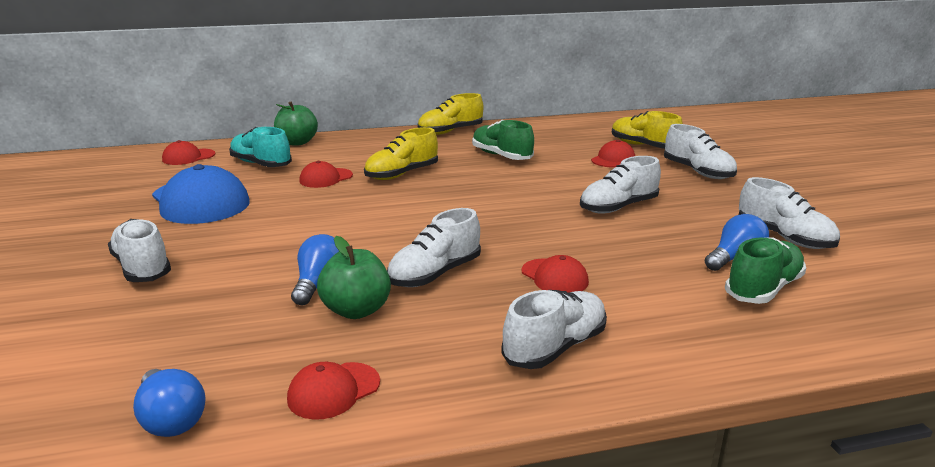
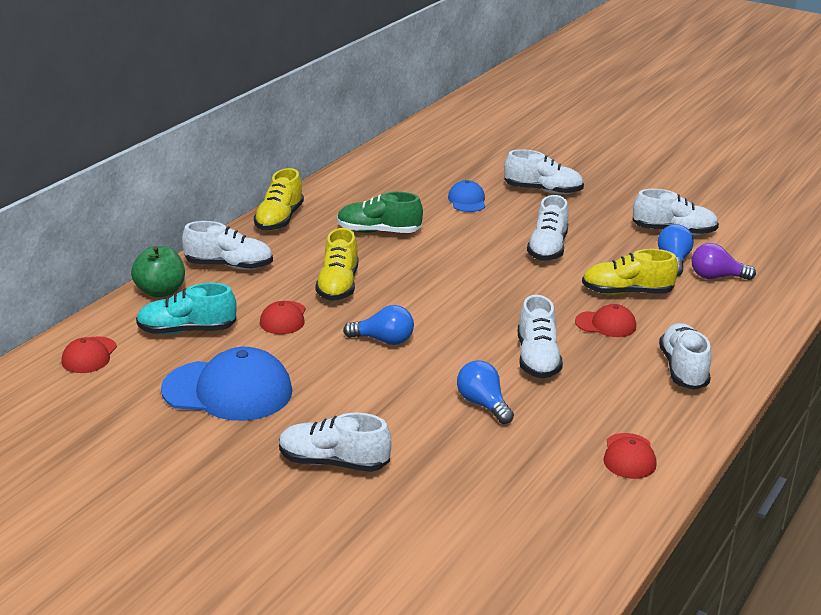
camera: 45 degrees left, 5 degrees up
(171, 419) = (585, 520): blue light bulb -> blue light bulb (383, 340)
(356, 310) = (543, 408): green apple -> none
(364, 143) = (229, 266): none -> white shoe
(613, 159) = (467, 200): red cap -> blue cap
(643, 146) = (464, 176): yellow shoe -> yellow shoe (627, 292)
(763, 289) = (716, 277): green shoe -> purple light bulb

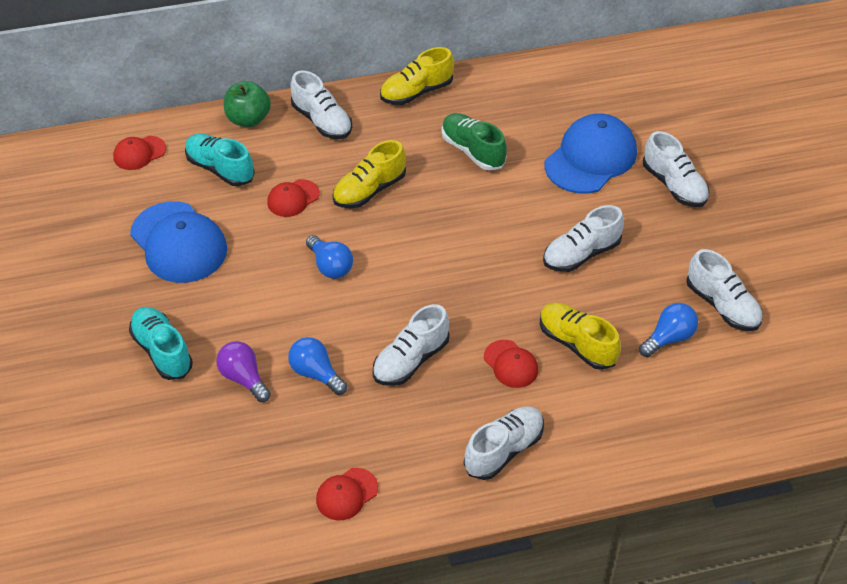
camera: 45 degrees right, 20 degrees up
(333, 462) = (162, 351): white shoe -> turquoise shoe
(467, 200) = (591, 158): blue cap -> blue cap, size x1.95
(483, 404) = (316, 373): blue light bulb -> blue light bulb turned 60 degrees counterclockwise
(716, 277) = (679, 380): purple light bulb -> purple light bulb (243, 378)

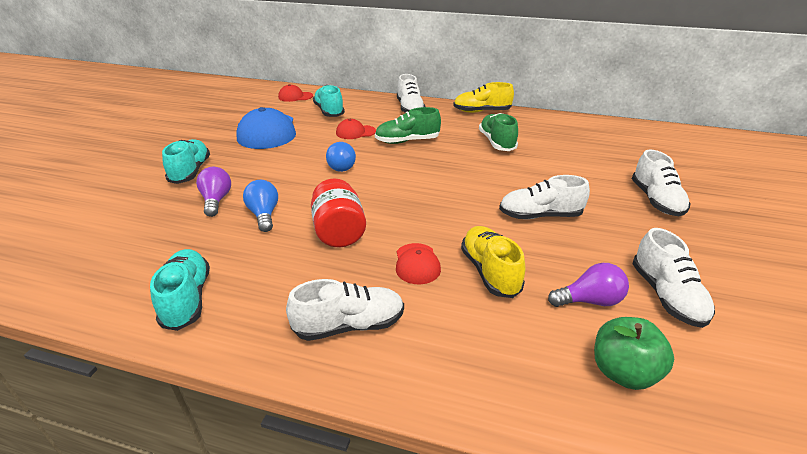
camera: 30 degrees right, 15 degrees down
(248, 119) = (368, 99): green apple -> green apple (623, 372)
(346, 494) = (187, 299): red cap -> turquoise shoe
(369, 190) = (407, 141): yellow shoe -> green shoe
(411, 360) = (339, 232): white shoe -> red jar
(591, 158) = (588, 168): blue cap -> none
(669, 338) = (589, 301): blue light bulb -> purple light bulb

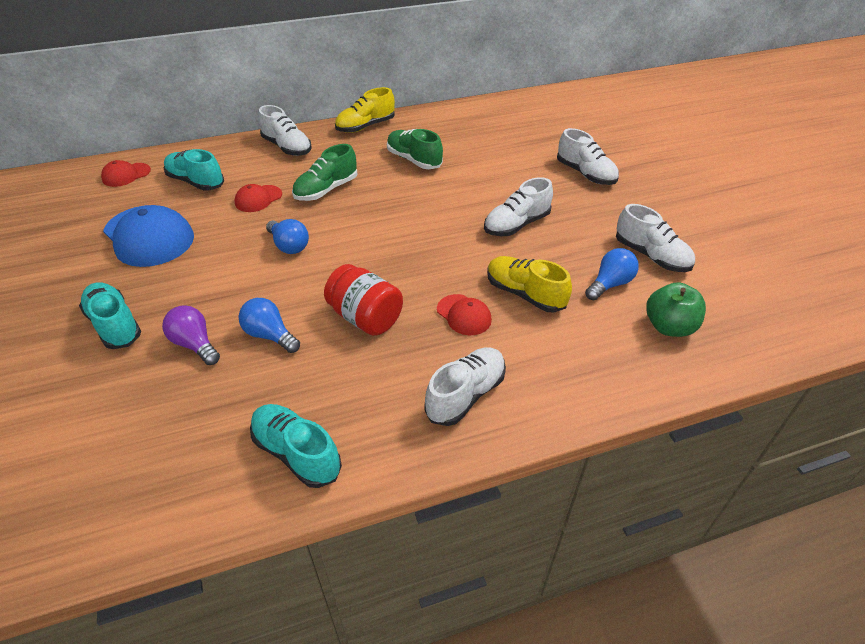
camera: 35 degrees left, 10 degrees up
(589, 301) = (610, 284): purple light bulb -> blue light bulb

